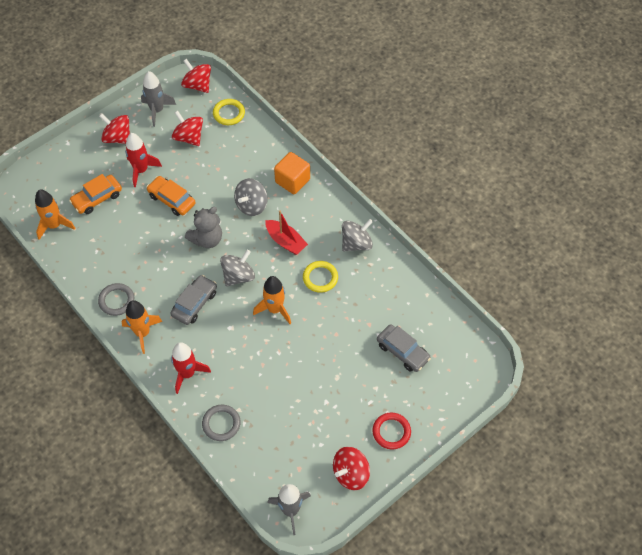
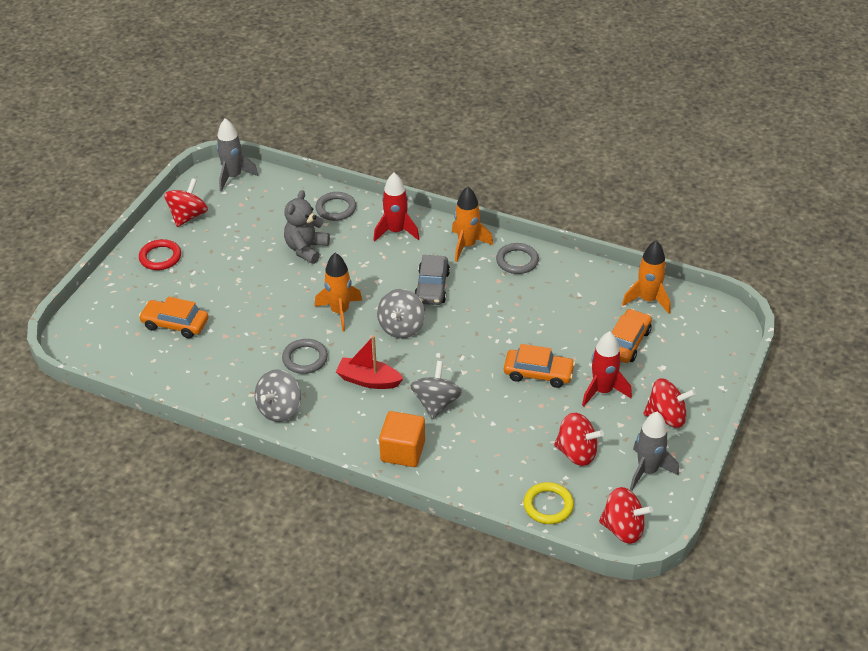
camera: 155 degrees right, 15 degrees down
(207, 239) = (464, 349): grey teddy bear -> grey teddy bear (306, 249)
(320, 278) = (305, 358): yellow ring -> grey ring
(402, 351) = (175, 324): grey car -> orange car

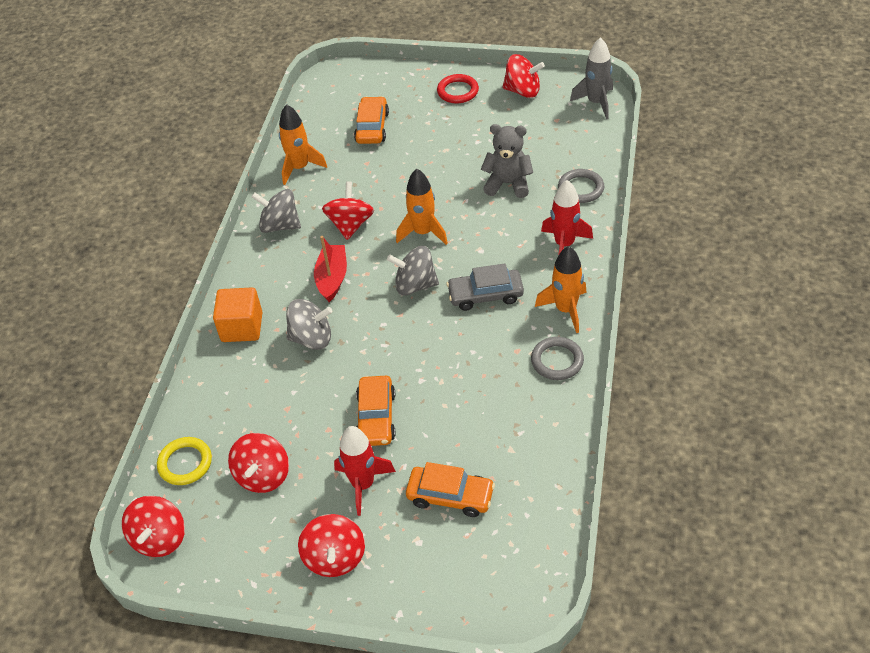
camera: 80 degrees right, 5 degrees up
(305, 358) = (350, 225): grey ring -> red spinning top
(647, 471) = (246, 550): grey rocket -> none
(648, 300) = (534, 507): orange rocket -> orange rocket (300, 168)

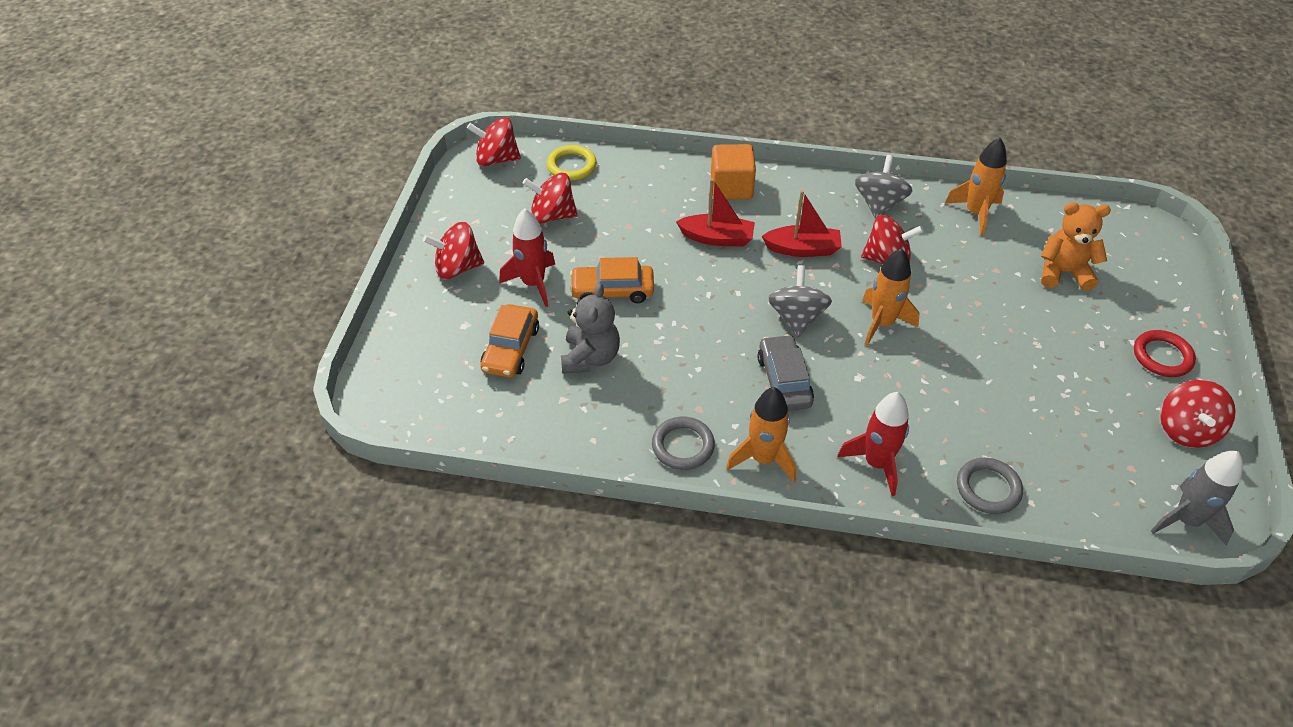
camera: 85 degrees right, 0 degrees up
(312, 338) = (717, 238): grey spinning top -> red boat
(372, 127) = (1063, 272): orange car -> orange teddy bear
(508, 184) = (983, 407): grey teddy bear -> grey teddy bear (590, 357)

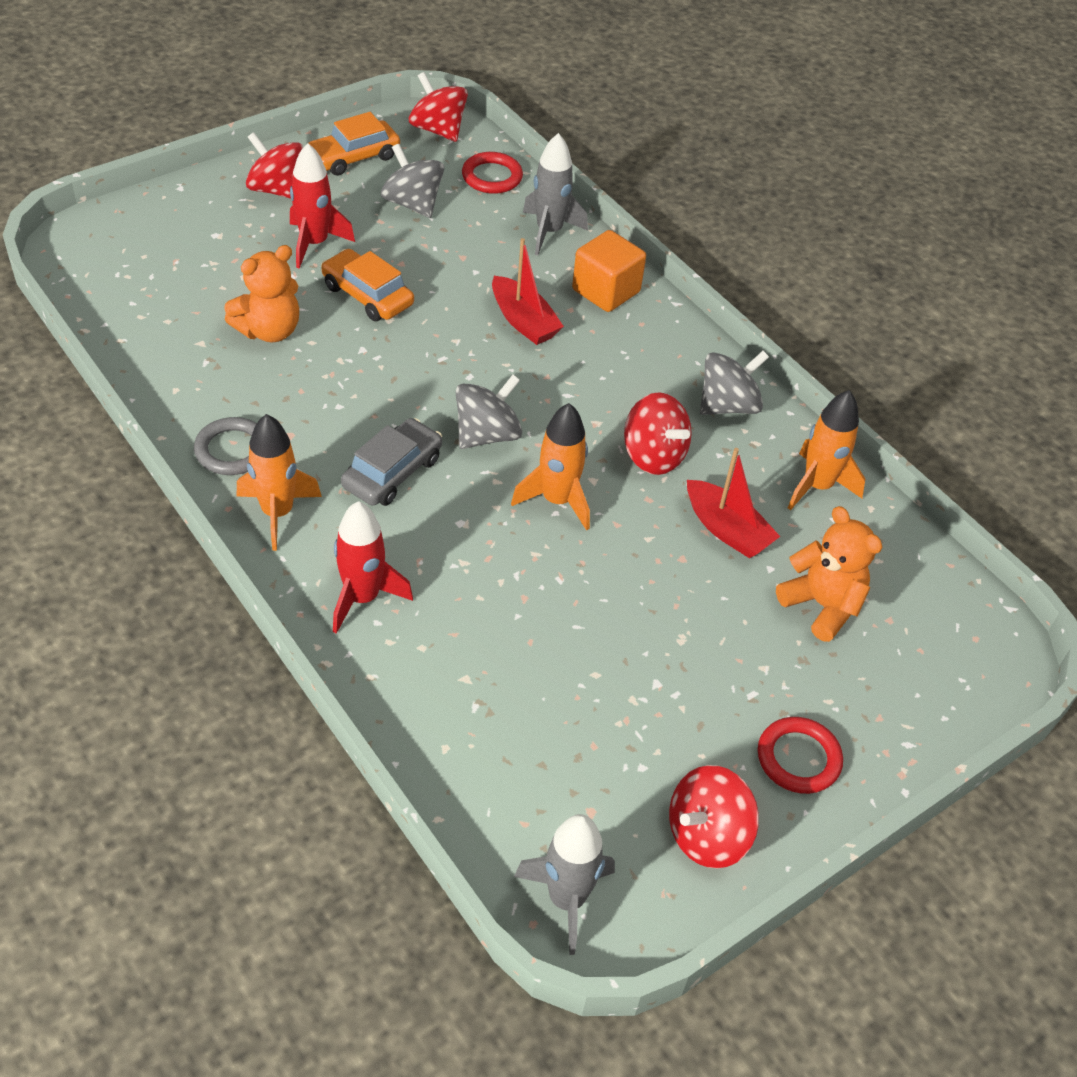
camera: 40 degrees right, 0 degrees up
(510, 349) = (221, 277): orange car -> orange car (354, 157)
(552, 215) = (412, 204): red spinning top -> grey spinning top
(571, 166) = (492, 177): yellow ring -> red ring
(590, 357) = (269, 330): grey teddy bear -> orange teddy bear
(652, 175) = (549, 232): none -> grey rocket
(802, 249) = (586, 387): red boat -> red boat (727, 529)
(988, 488) = (425, 702): grey ring -> none

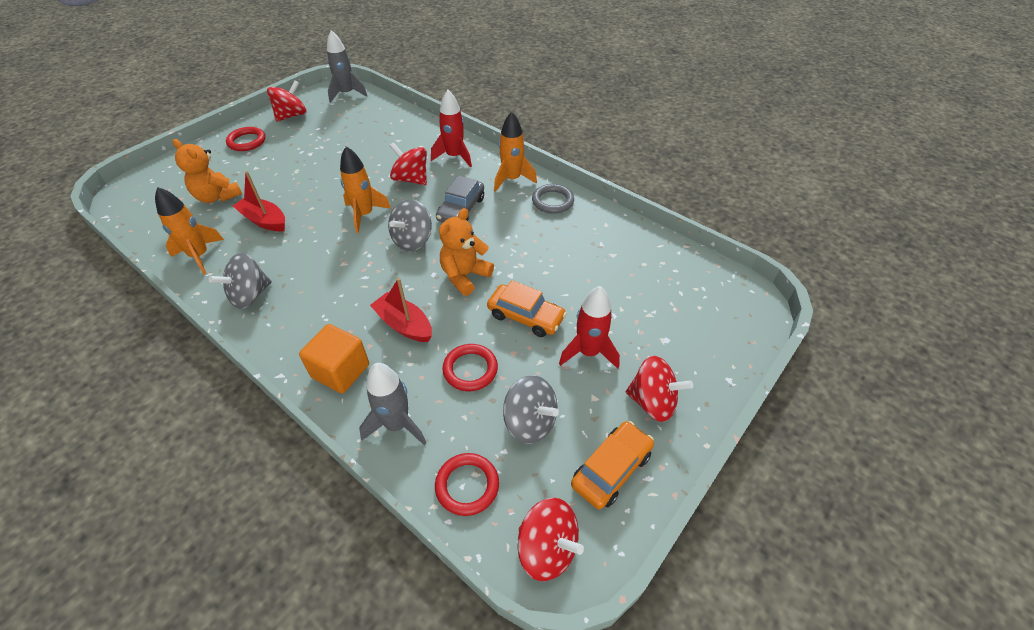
camera: 170 degrees right, 0 degrees up
(269, 330) = (577, 273): orange teddy bear -> orange teddy bear (465, 276)
(457, 259) = (470, 369): none -> red ring
(653, 455) = (306, 251): red spinning top -> red spinning top (411, 179)

